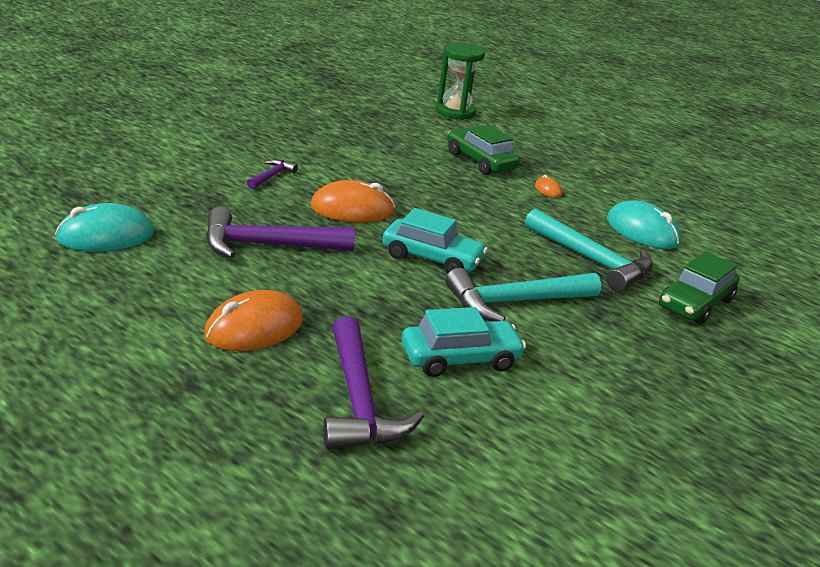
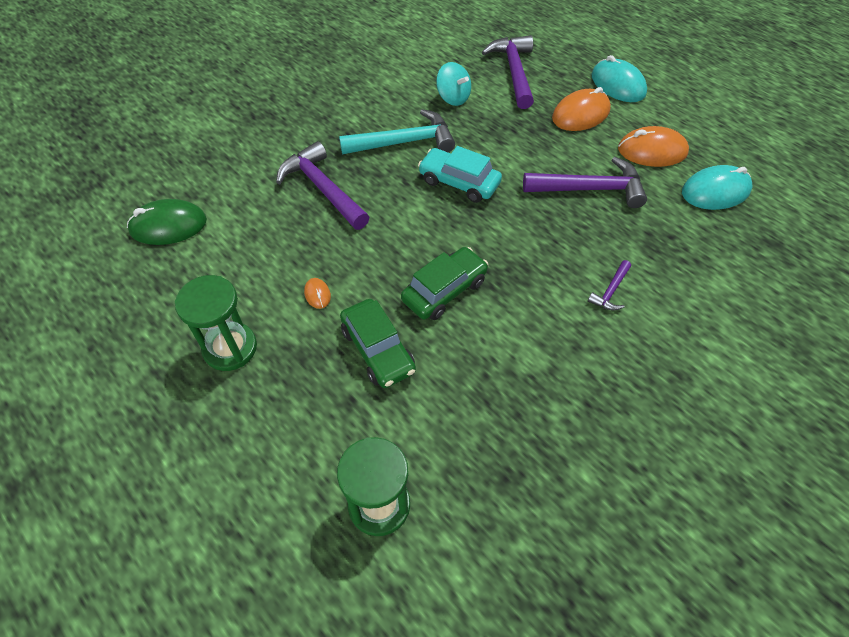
camera: 170 degrees left, 25 degrees up
(352, 209) = (526, 242): orange mouse -> orange mouse (652, 151)
(460, 358) = (453, 98): turquoise car -> turquoise spinning top
(591, 260) = (323, 189): turquoise hammer -> purple hammer
(600, 169) = (230, 348): none -> green hourglass
(642, 231) = (251, 231): turquoise mouse -> turquoise mouse (618, 85)
(695, 304) = (263, 147): green car -> green car (444, 290)
(729, 239) = (168, 225): none -> green mouse

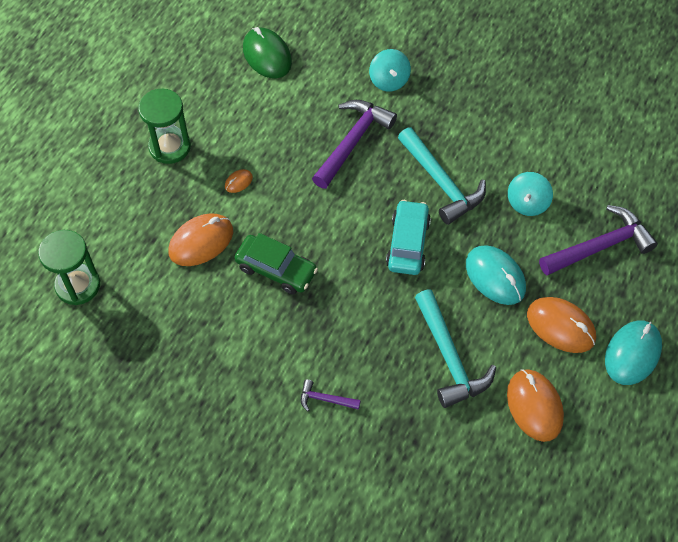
camera: 70 degrees right, 5 degrees up
(268, 144) = (389, 80): none -> turquoise spinning top
(378, 350) = (201, 242): green car -> orange mouse
(590, 189) = (449, 357): purple hammer -> turquoise hammer
(715, 191) = (499, 477): turquoise mouse -> turquoise mouse (495, 277)

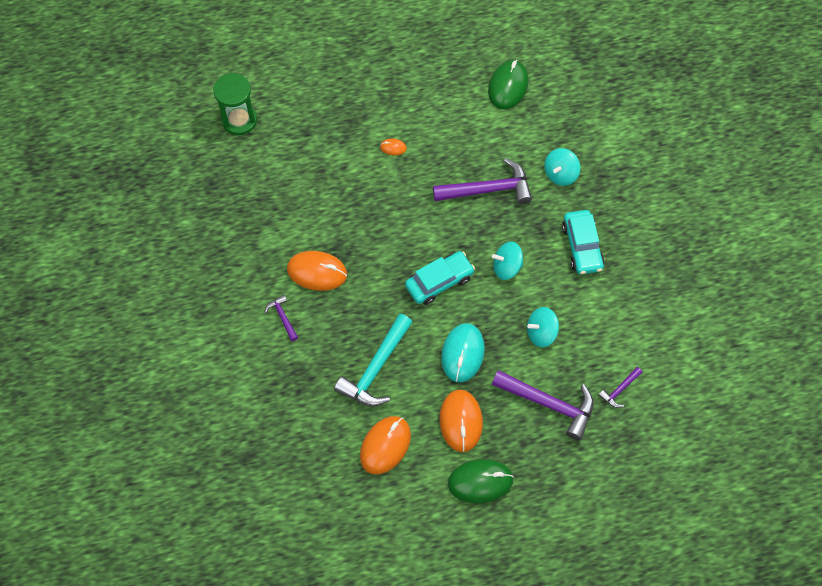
camera: 50 degrees right, 5 degrees up
(170, 147) = (382, 88): green hourglass -> none
(201, 242) = (330, 161): orange mouse -> orange mouse (317, 272)
(276, 269) = (349, 219): green car -> none
(441, 182) = (506, 267): turquoise hammer -> turquoise spinning top
(472, 115) = (582, 247): none -> turquoise car
(629, 186) = (619, 390): none -> purple hammer
(632, 354) = (480, 482): turquoise mouse -> green mouse

